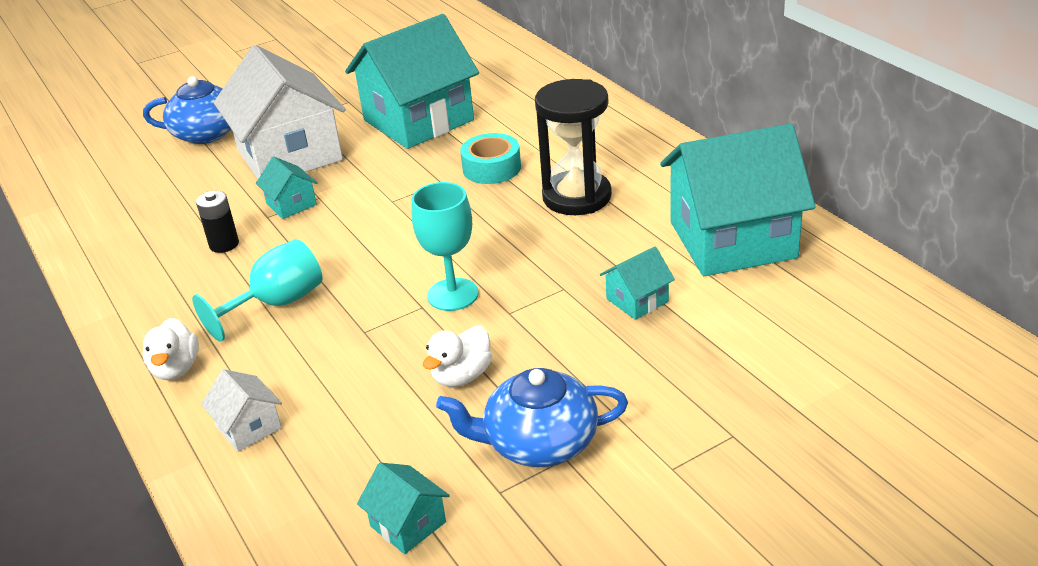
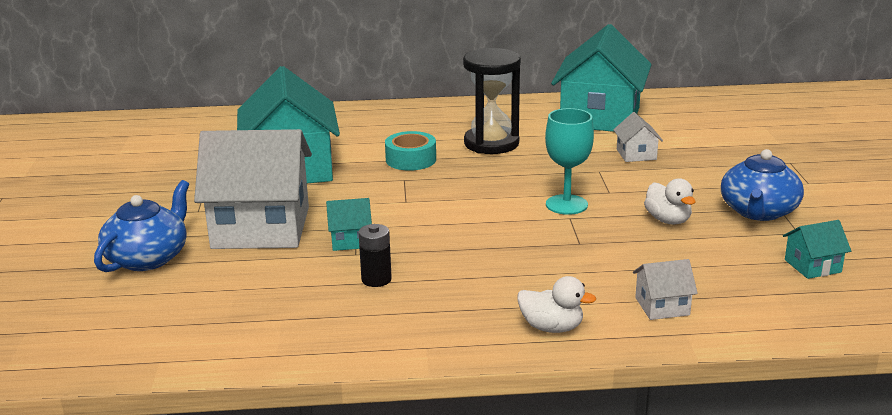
camera: 65 degrees left, 10 degrees down
(277, 304) = (502, 270): turquoise goblet -> none
(637, 300) = (636, 154): turquoise house -> white house

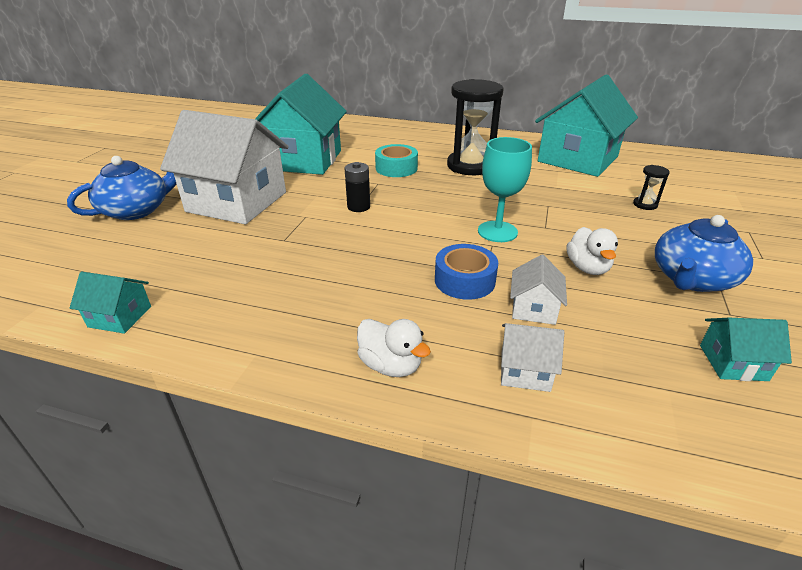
camera: 20 degrees right, 10 degrees up
(350, 240) = (291, 227): turquoise house -> turquoise house (120, 316)
(376, 279) = (278, 268): black battery -> black battery (358, 207)
(566, 252) = (464, 280): none -> blue tape
(636, 154) = (592, 196): white house -> white house (534, 308)
(689, 153) = (645, 204): none -> black hourglass

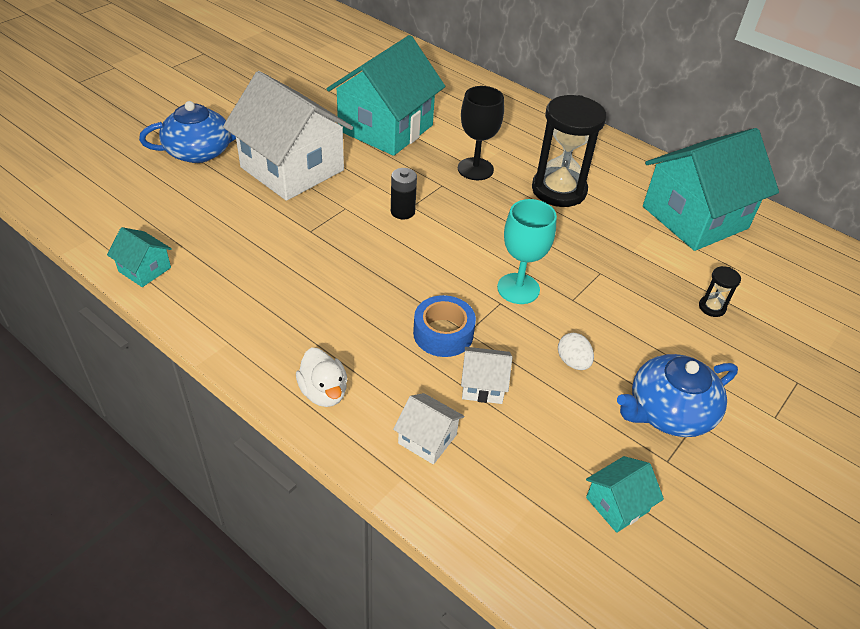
camera: 20 degrees right, 10 degrees up
(396, 168) = (475, 169): turquoise tape -> black goblet
(534, 308) = (483, 385): white house -> white house turned 60 degrees clockwise
(587, 268) = (573, 362): white duck -> white egg
(733, 362) = (617, 504): turquoise house -> turquoise house turned 60 degrees counterclockwise

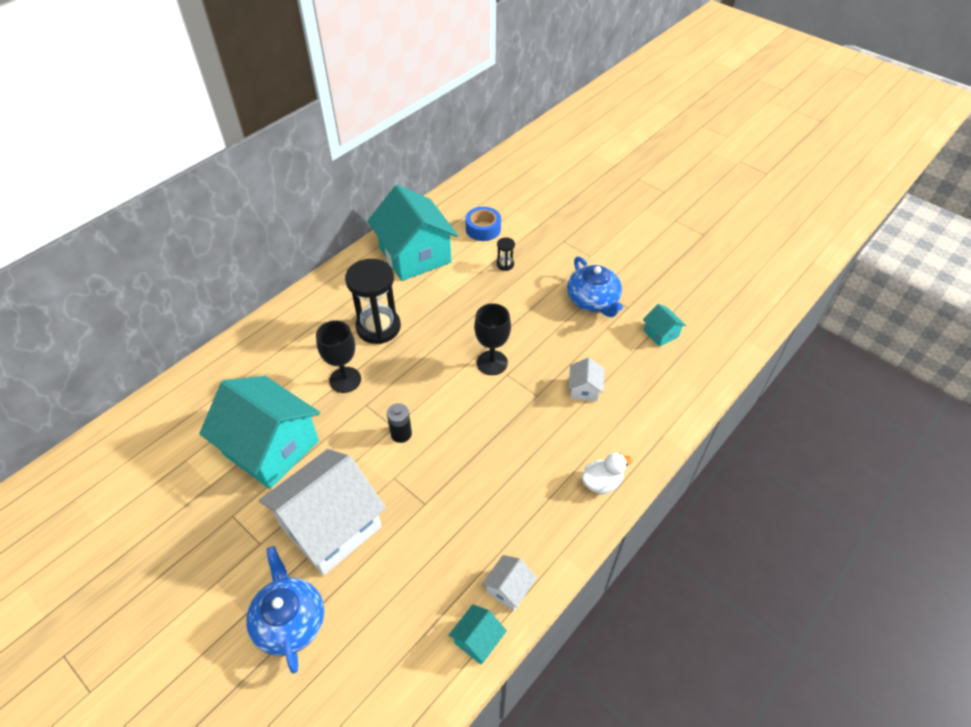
camera: 85 degrees left, 5 degrees up
(427, 439) = (632, 421): white house -> white house (509, 589)
(443, 333) = (539, 409): blue tape -> blue tape (483, 229)
(518, 288) = (492, 363): turquoise goblet -> black goblet
(573, 362) = (559, 340): white egg -> none

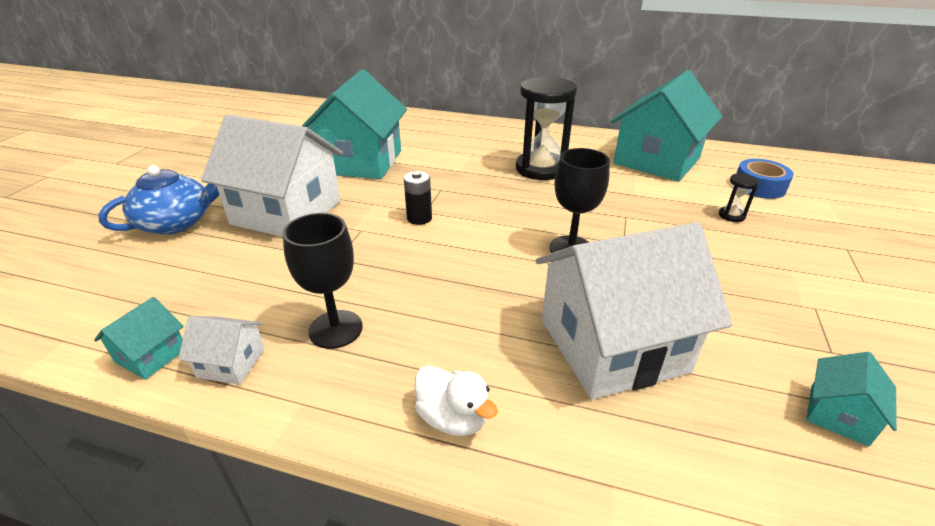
camera: 65 degrees right, 15 degrees down
(345, 380) = (460, 171): black goblet -> black goblet (335, 329)
(477, 640) = (151, 355): turquoise house -> turquoise house turned 75 degrees counterclockwise
(584, 389) = (612, 345): white house -> white house, size x2.36
(593, 300) = (787, 307): blue teapot -> none

